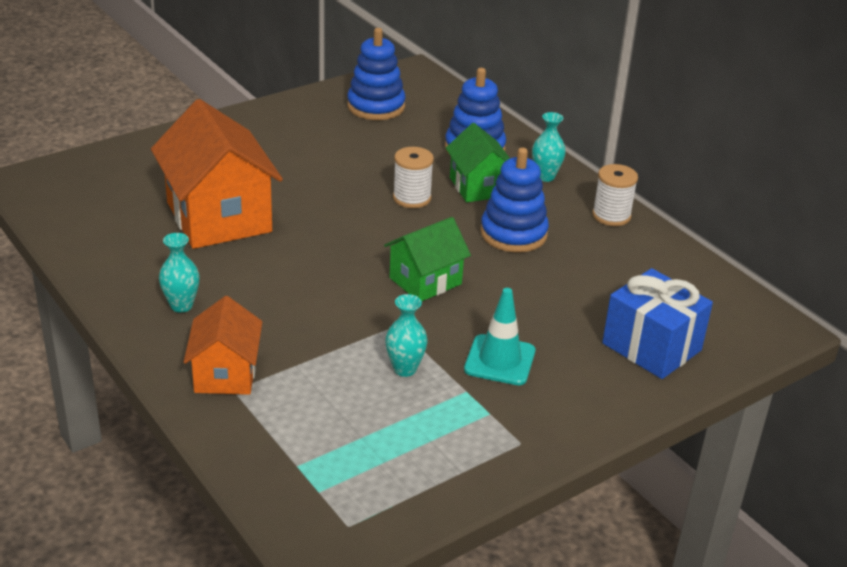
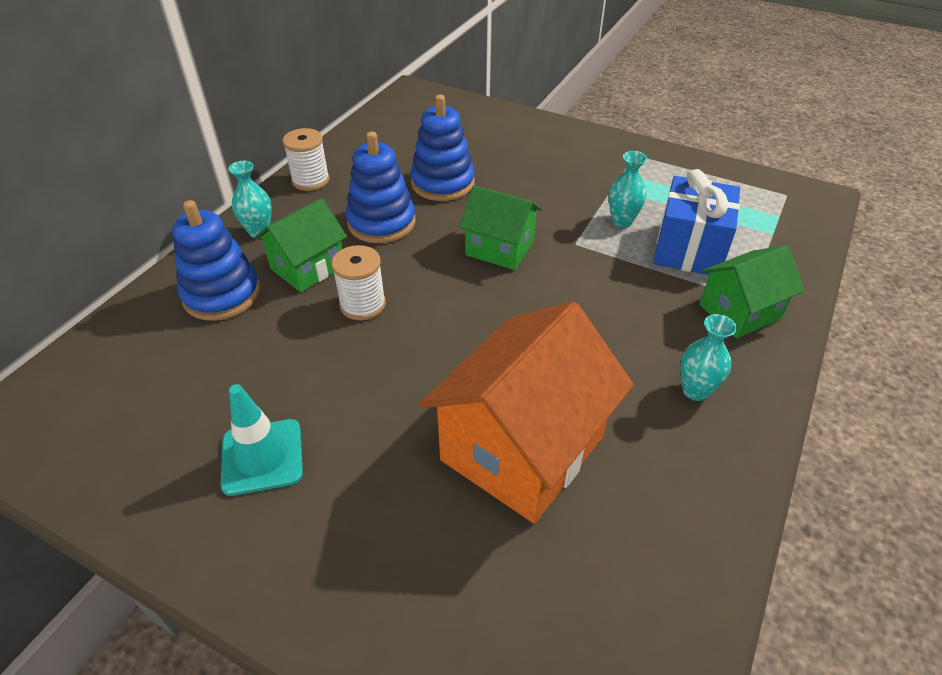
camera: 115 degrees left, 10 degrees up
(225, 374) = (739, 311): orange house -> green house
(376, 106) = (138, 422): blue stacking toy -> blue stacking toy (442, 183)
(499, 360) = (563, 183): turquoise traffic cone -> turquoise traffic cone (262, 457)
(651, 347) = (481, 130): blue gift -> blue gift (689, 249)

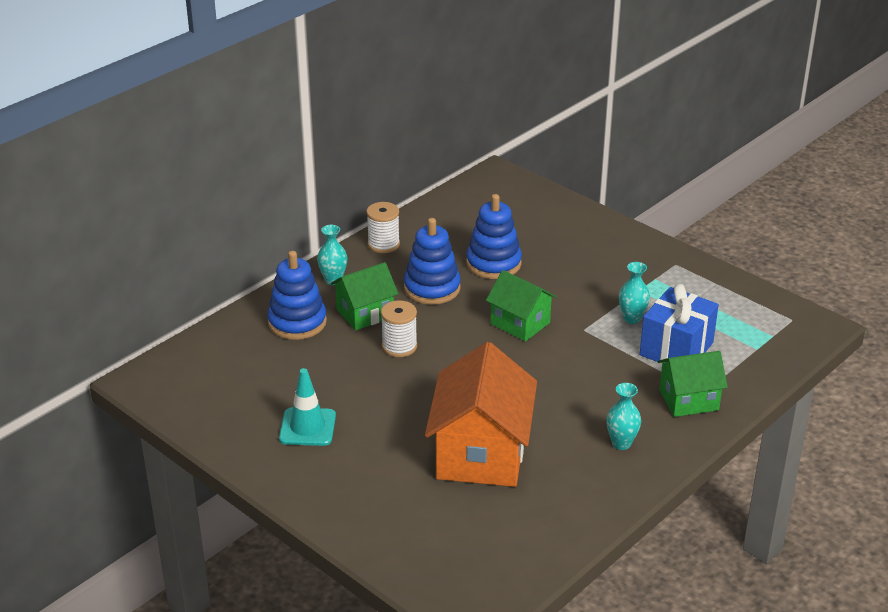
camera: 15 degrees right, 10 degrees down
(522, 448) = (481, 453): orange house -> orange house turned 45 degrees counterclockwise

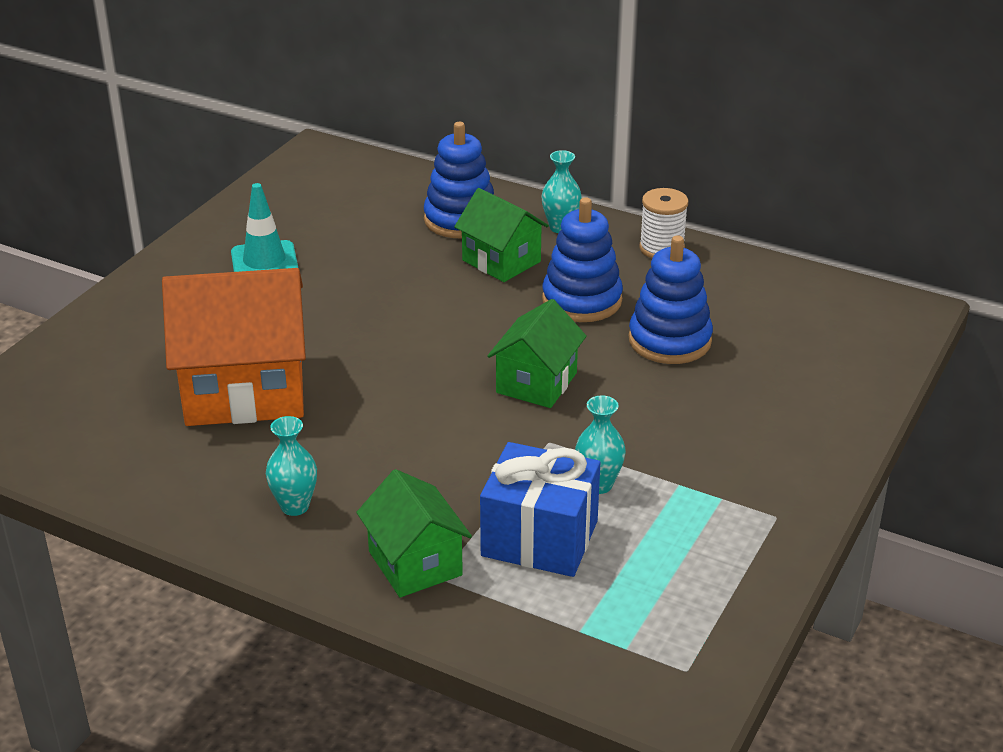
camera: 75 degrees right, 0 degrees up
(399, 346) = (442, 296): white spool -> none

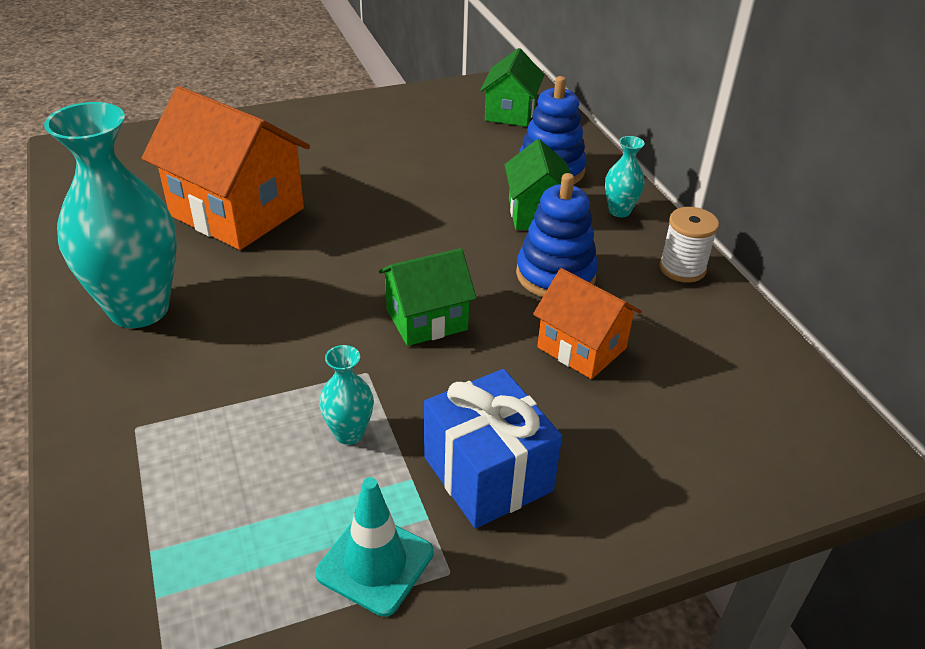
camera: 40 degrees right, 5 degrees up
(264, 262) = (378, 136): turquoise traffic cone -> turquoise traffic cone (375, 563)
(295, 506) = (139, 309): turquoise vase -> turquoise vase, size x2.28
(415, 563) = (137, 404): green house -> green house (510, 113)
(539, 538) = (242, 447): blue gift -> blue gift (487, 474)
(669, 340) = (581, 348): blue stacking toy -> orange house

